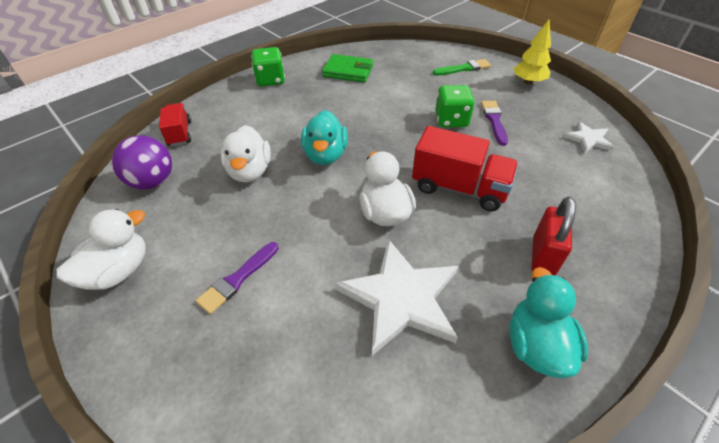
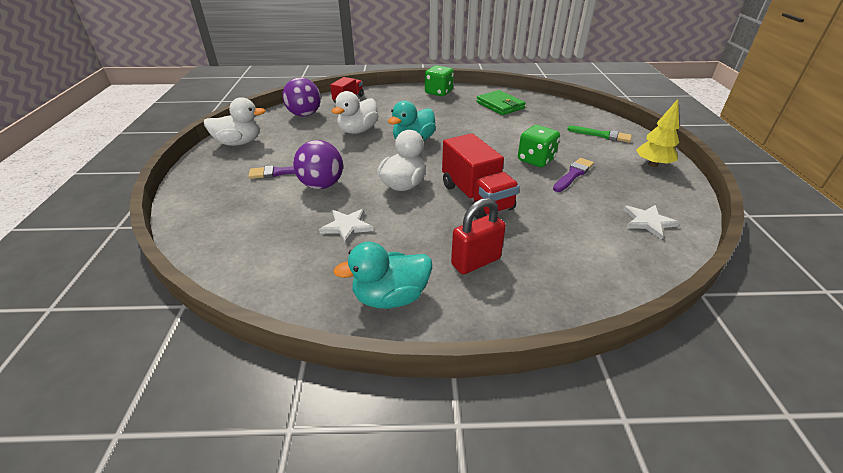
camera: 40 degrees right, 10 degrees down
(307, 266) = (321, 185): none -> purple ball
(401, 298) = (347, 226): white star -> white star, size x0.51
(536, 345) = (390, 297): turquoise duck -> turquoise duck turned 150 degrees counterclockwise

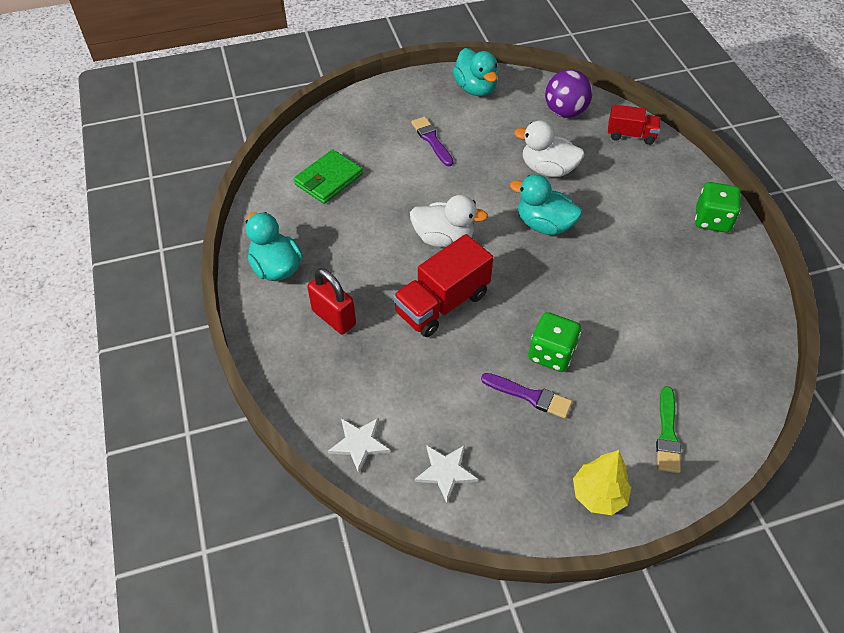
camera: 75 degrees right, 15 degrees up
(239, 143) = (475, 88): white duck -> turquoise duck
(321, 185) = (420, 176): purple ball -> none
(347, 226) = (359, 215): white star -> white star (359, 443)
(500, 105) = (707, 299): green wallet -> green wallet (328, 179)

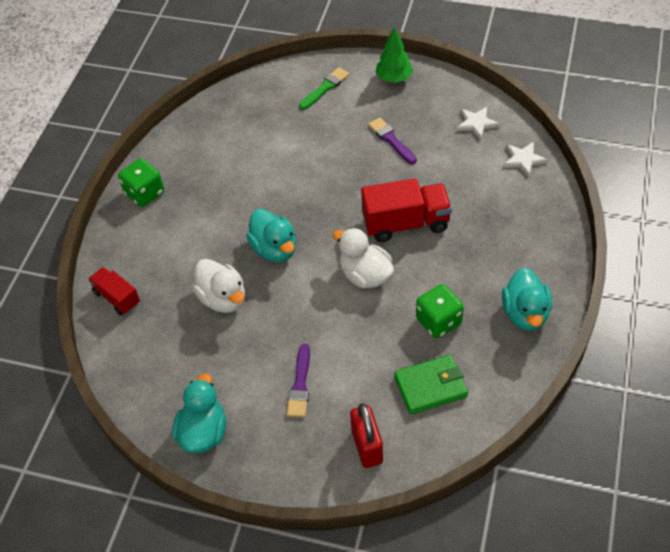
camera: 145 degrees left, 0 degrees up
(334, 317) = (497, 249): red padlock -> red padlock (367, 446)
(551, 353) = (355, 157): green dice -> green dice (438, 321)
(565, 112) = (146, 354): purple ball -> none
(598, 495) = (394, 78): yellow tree -> green tree

